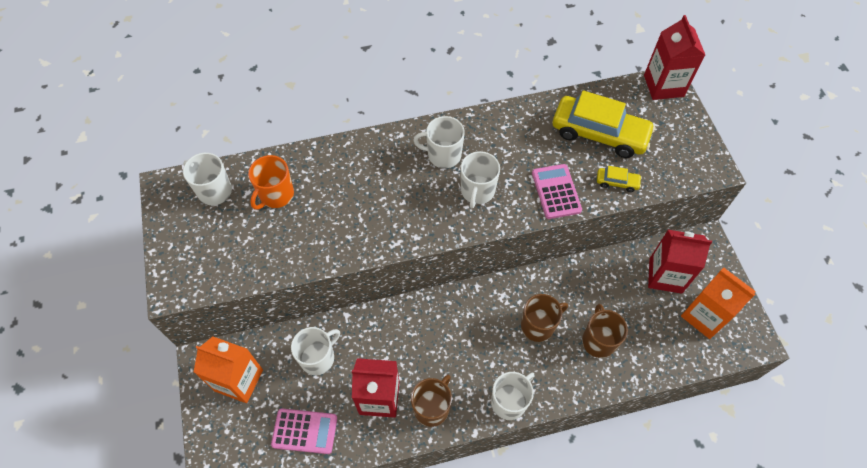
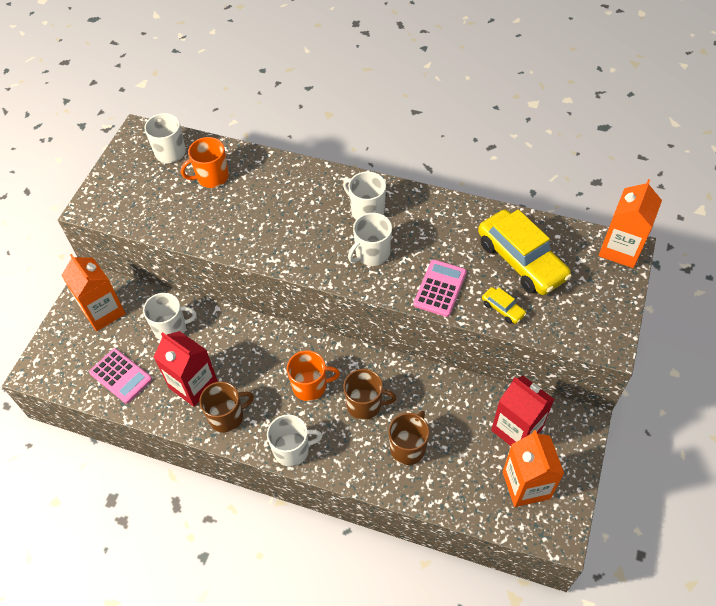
camera: 35 degrees right, 5 degrees down
(482, 337) = (310, 386): none -> orange mug
(663, 85) = (620, 249): red carton -> orange carton

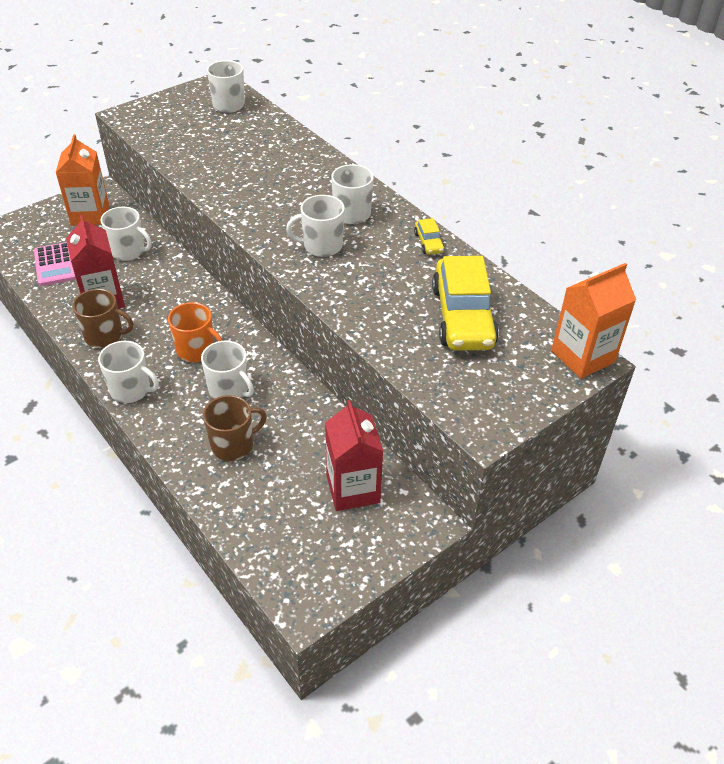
camera: 30 degrees right, 10 degrees down
(212, 177) = (243, 134): orange mug -> none
(365, 405) = (229, 390): brown mug -> white mug
(440, 288) = (357, 300): pink calculator -> none
(502, 309) = (402, 345): yellow car -> yellow car (428, 243)
(526, 485) = (315, 542): orange carton -> none

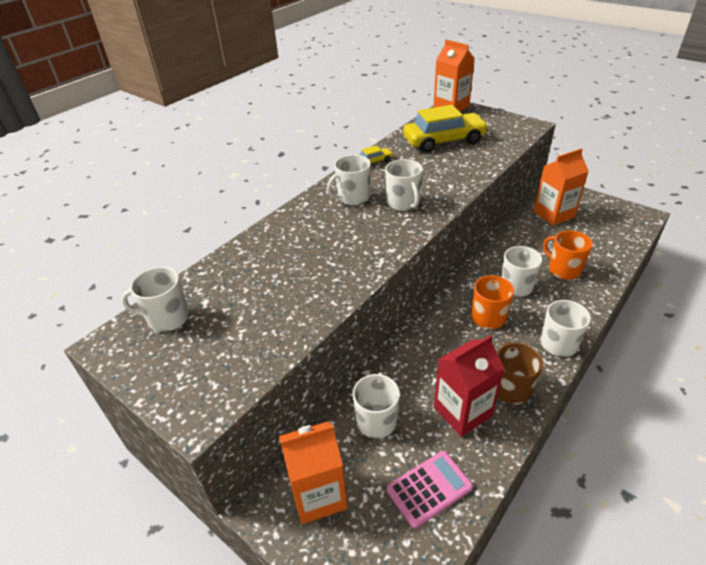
camera: 100 degrees left, 5 degrees down
(233, 445) = (563, 270): brown mug -> orange mug
(353, 489) = (553, 214): red carton -> orange carton

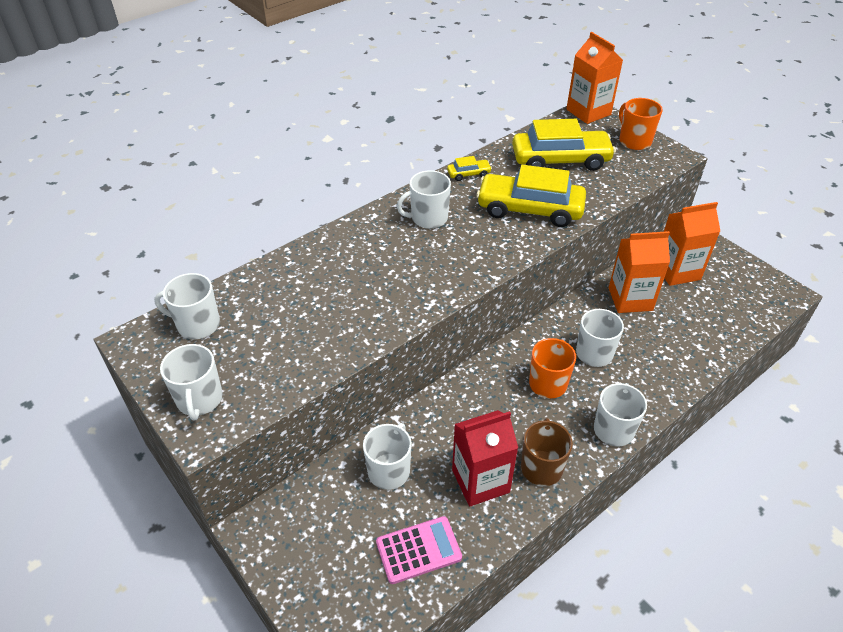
camera: 10 degrees right, 5 degrees up
(318, 494) = (309, 531): orange carton -> orange carton (630, 299)
(403, 203) = (482, 236): white mug -> white mug (199, 400)
(435, 178) = (530, 209): none -> yellow car
(563, 270) = (658, 344): orange mug -> orange mug (634, 141)

